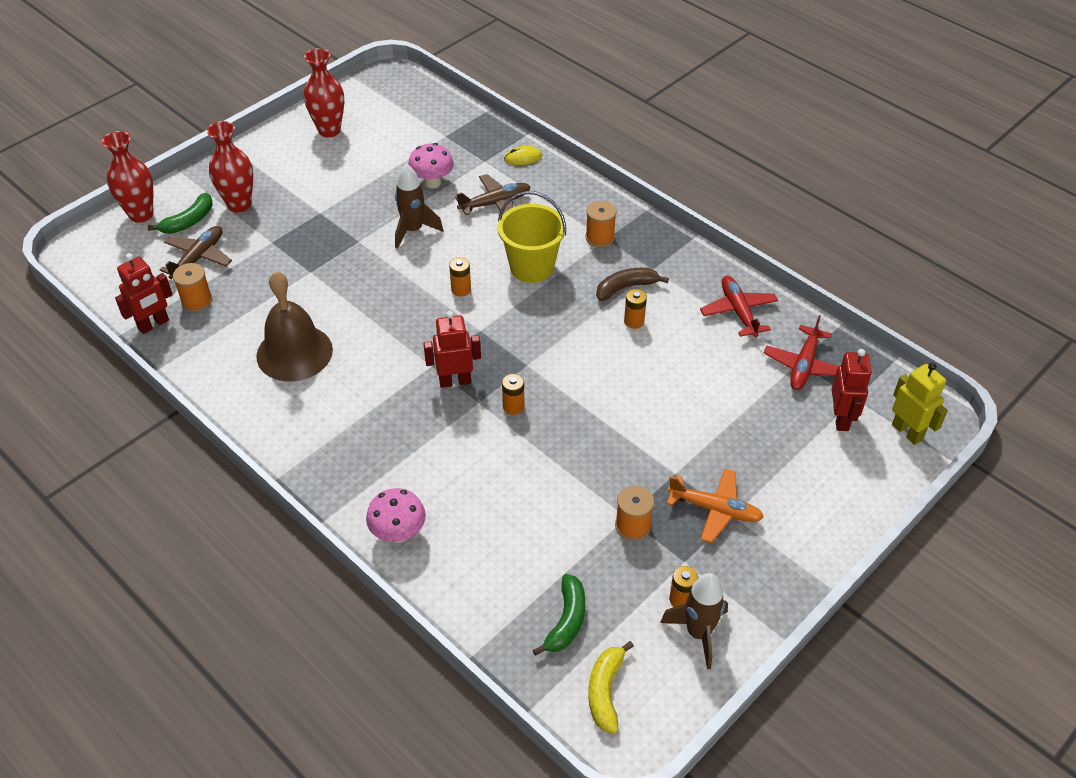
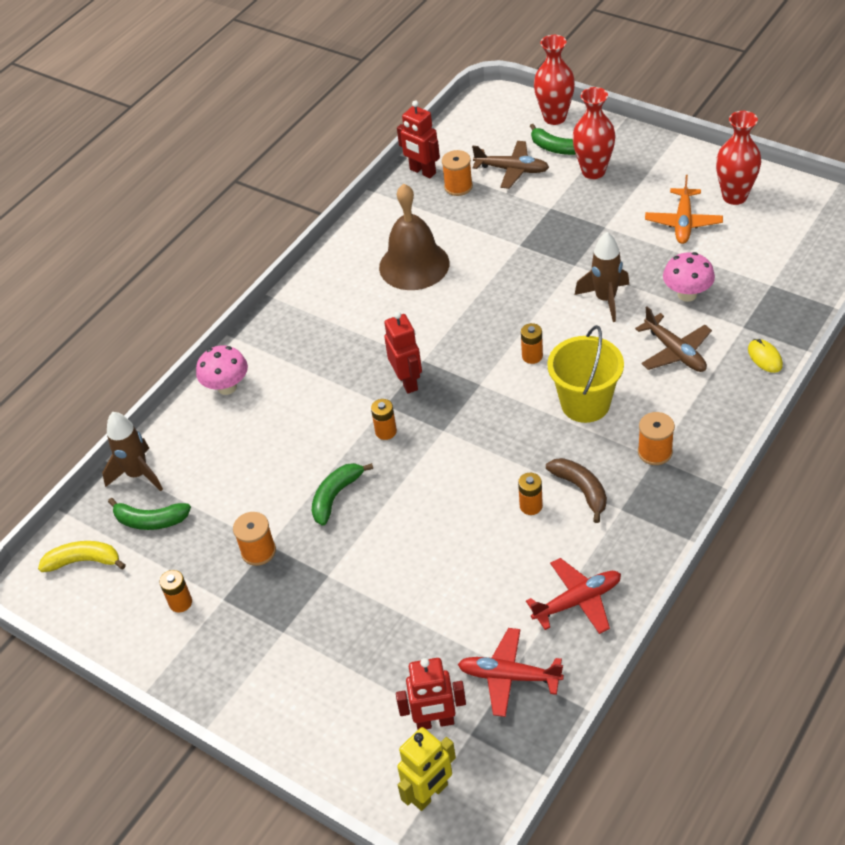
camera: 85 degrees right, 0 degrees up
(581, 455) = (336, 496): none -> green banana
(698, 633) = (145, 621): brown rocket -> brown rocket (138, 474)
(715, 510) = (287, 616): orange plane -> orange plane (683, 222)

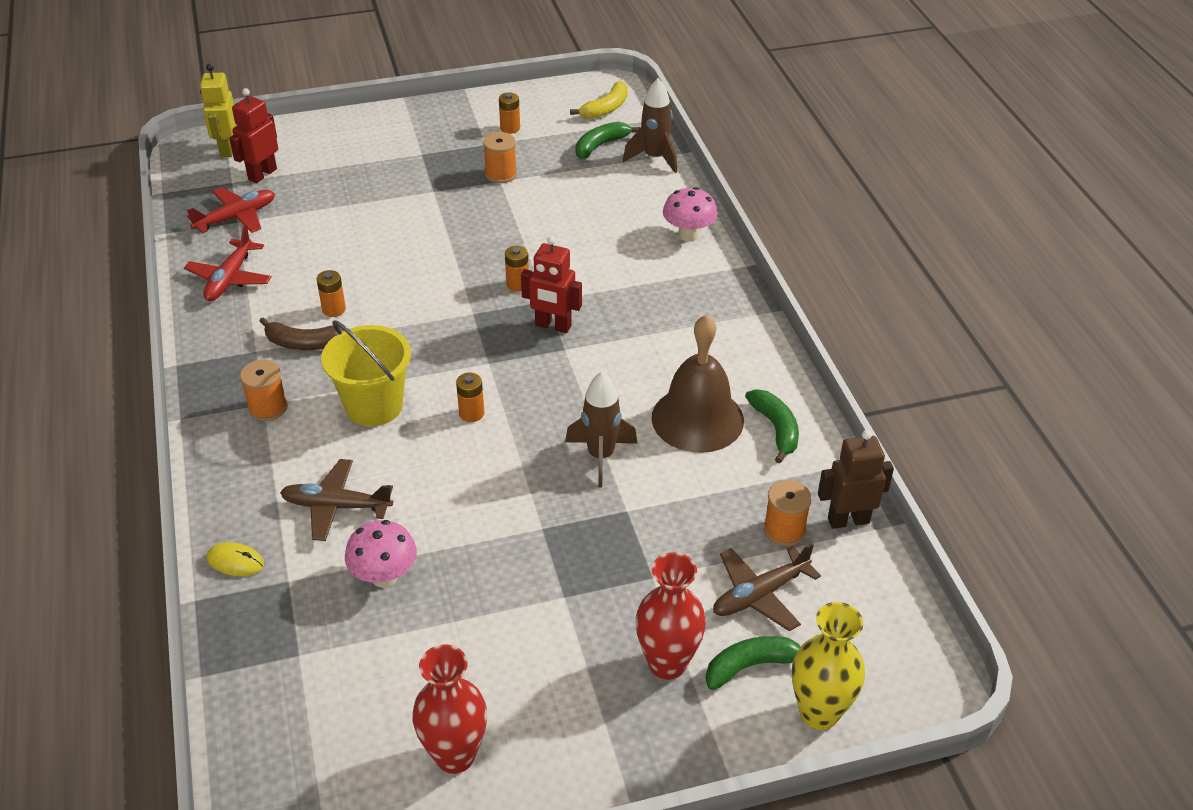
camera: 125 degrees right, 5 degrees down
(336, 496) = (494, 228): green banana -> green banana (775, 429)
(422, 171) = (848, 520): red robot -> brown robot
(554, 118) = (819, 713): red vase -> yellow vase
(605, 299) = (465, 512): brown rocket -> brown rocket (600, 456)
(683, 222) = (480, 667): orange plane -> none

